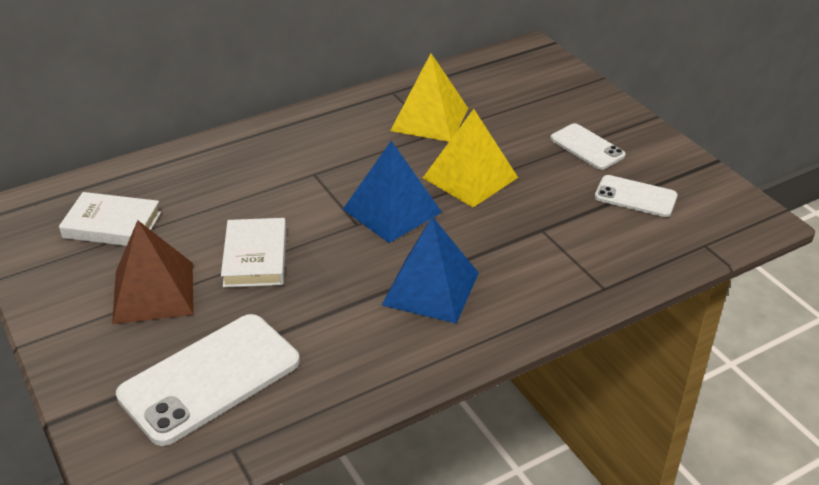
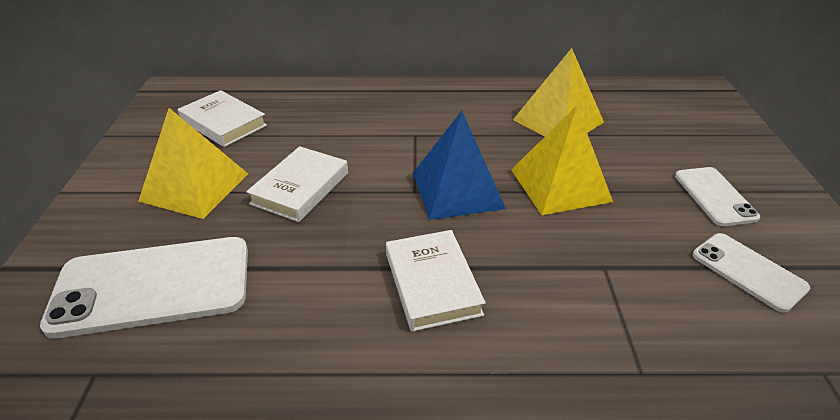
camera: 30 degrees right, 0 degrees up
(153, 292) = (194, 187): brown pyramid -> yellow pyramid
(430, 288) = (432, 284): blue pyramid -> white book

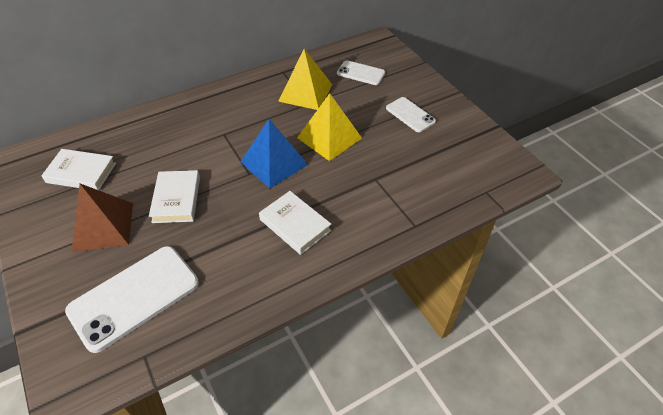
camera: 30 degrees left, 10 degrees up
(194, 187) = (103, 226): yellow pyramid -> brown pyramid
(748, 271) = (441, 153): white phone -> white phone (361, 73)

